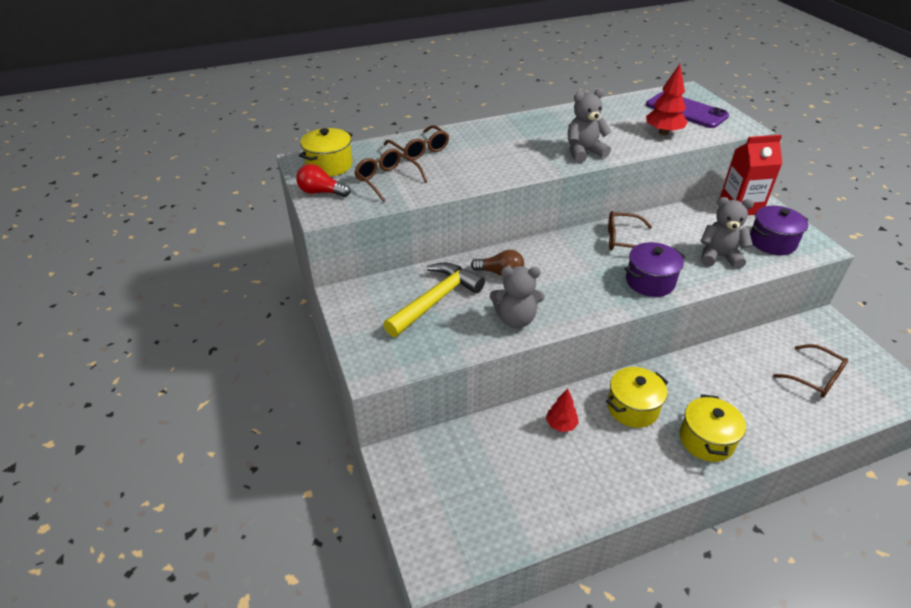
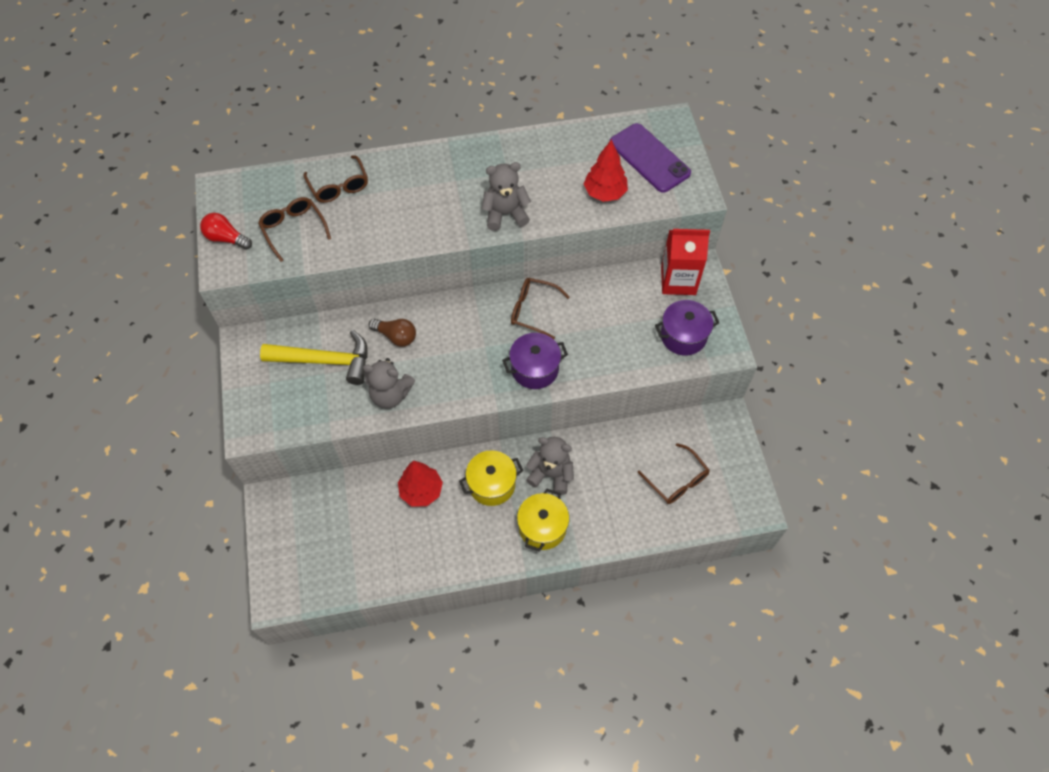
camera: 10 degrees right, 20 degrees up
(329, 165) = (243, 198): yellow pot -> none
(435, 300) = (325, 361): yellow hammer -> yellow hammer turned 45 degrees clockwise
(561, 425) = (421, 491): red tree -> red tree, size x1.53
(719, 256) = (618, 347): grey teddy bear -> grey teddy bear (551, 474)

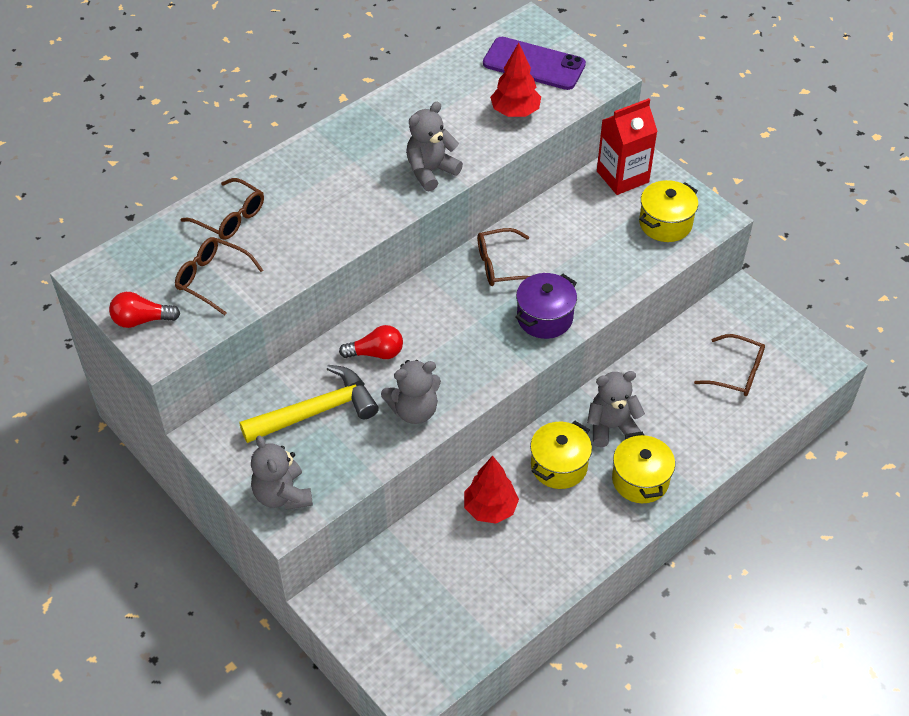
camera: 30 degrees left, 10 degrees down
(260, 412) = (282, 495): none -> grey teddy bear
(396, 336) = (376, 353): brown light bulb -> red light bulb
(683, 336) = (665, 223): purple pot -> yellow pot

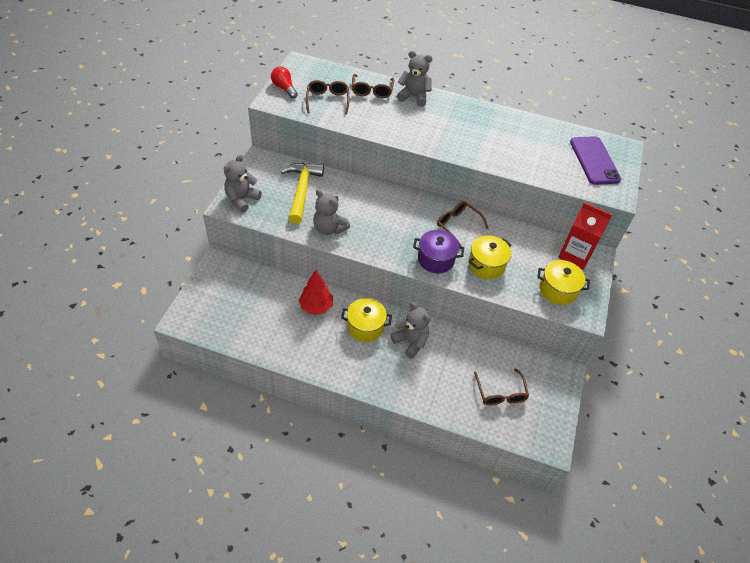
camera: 55 degrees right, 0 degrees up
(316, 411) = (302, 191): yellow hammer -> yellow hammer turned 120 degrees counterclockwise
(376, 353) = (356, 198): red light bulb -> none
(431, 171) = (470, 149): grey teddy bear -> grey teddy bear (414, 97)
(515, 112) = (548, 166): red tree -> none
(640, 480) = (382, 371): yellow pot -> yellow pot (486, 265)

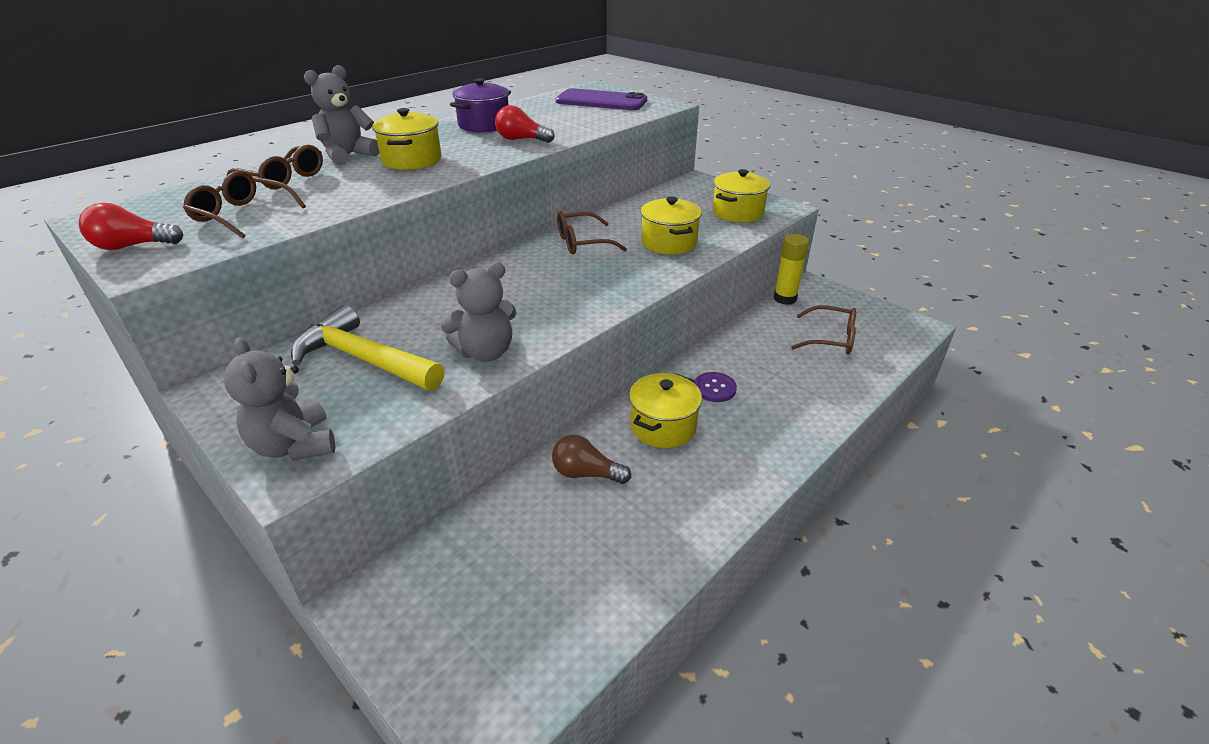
camera: 60 degrees left, 15 degrees down
(316, 306) = (586, 473): red tree -> brown light bulb
(410, 342) = (714, 388): grey teddy bear -> purple button
(425, 121) = (412, 160): none -> yellow pot
(436, 259) = (632, 274): purple pot -> purple pot (484, 125)
(489, 150) = (521, 140): none -> red light bulb
(534, 358) = (785, 298): none -> yellow glue stick
(575, 255) = (689, 190): red carton -> none

